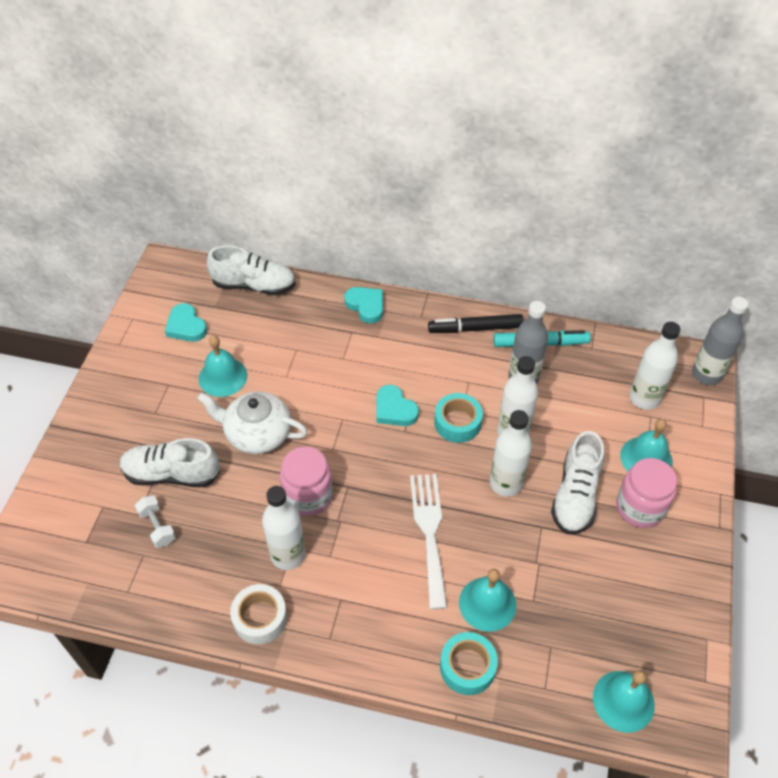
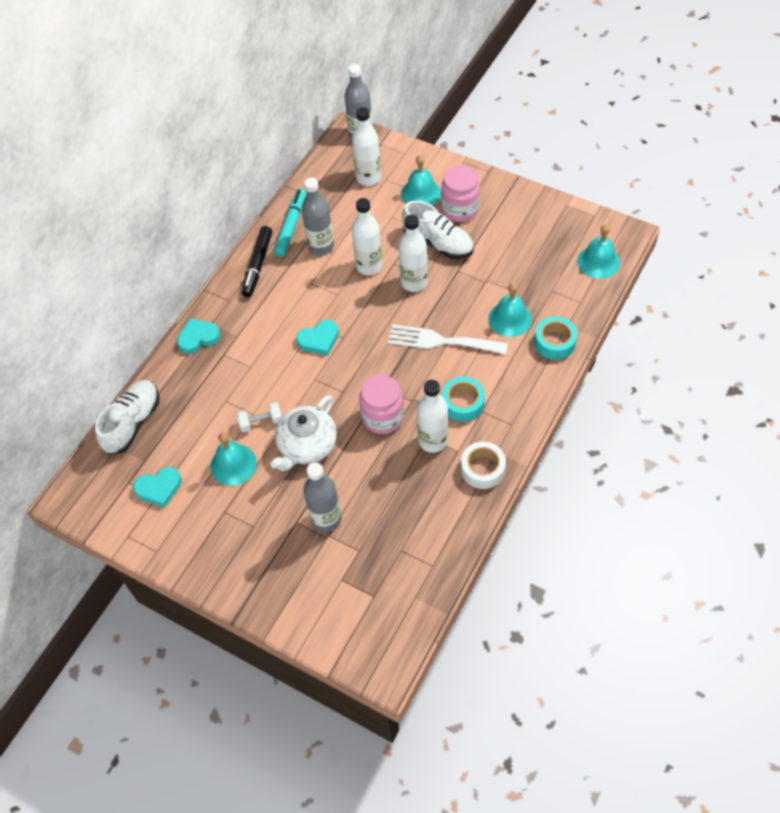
camera: 70 degrees left, 5 degrees up
(157, 527) = (377, 536): white dumbbell -> white dumbbell (261, 422)
(172, 474) = (326, 519): white shoe -> grey bottle
(457, 422) = (348, 300): turquoise tape -> turquoise tape (463, 403)

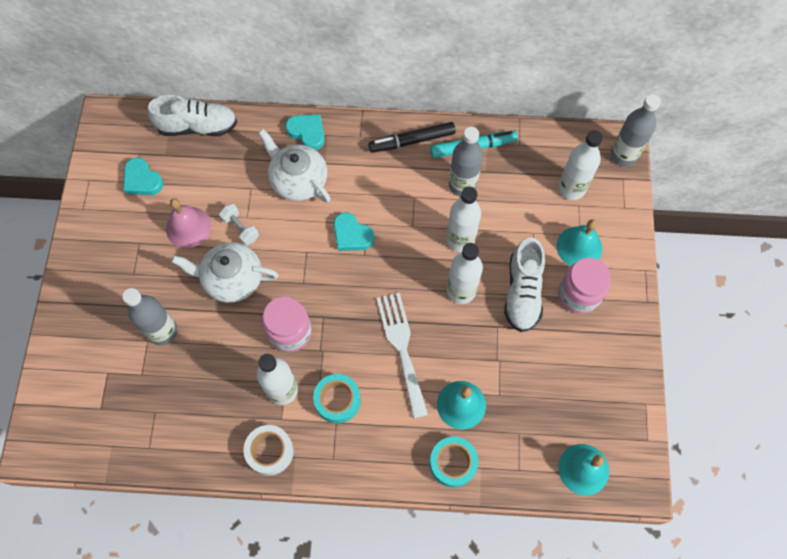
camera: 60 degrees right, 10 degrees up
(233, 464) = (188, 227): turquoise bell -> pink bell
(241, 361) = (298, 180): none -> white teapot

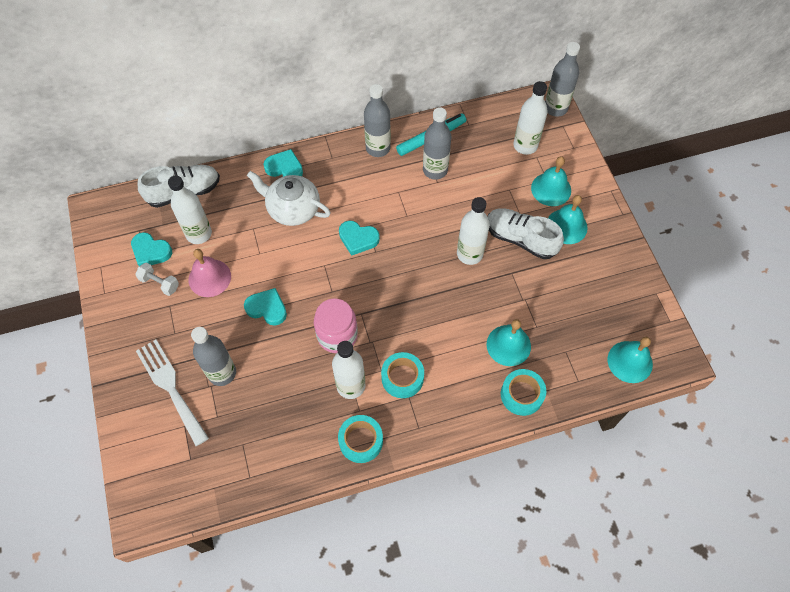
camera: 20 degrees left, 5 degrees down
(232, 279) = (267, 308): white teapot -> turquoise heart
(240, 228) = (258, 264): white dumbbell -> white dumbbell (160, 283)
(270, 451) = (361, 441): white tape -> turquoise tape
(402, 348) = (439, 316): white fork -> white fork (170, 387)
(412, 141) = (378, 148): black marker -> grey bottle
(460, 240) = (451, 214): white bottle -> white bottle (199, 234)
(522, 292) = (521, 239): white shoe -> white shoe turned 135 degrees clockwise
(578, 294) = (566, 226): pink jar -> turquoise bell

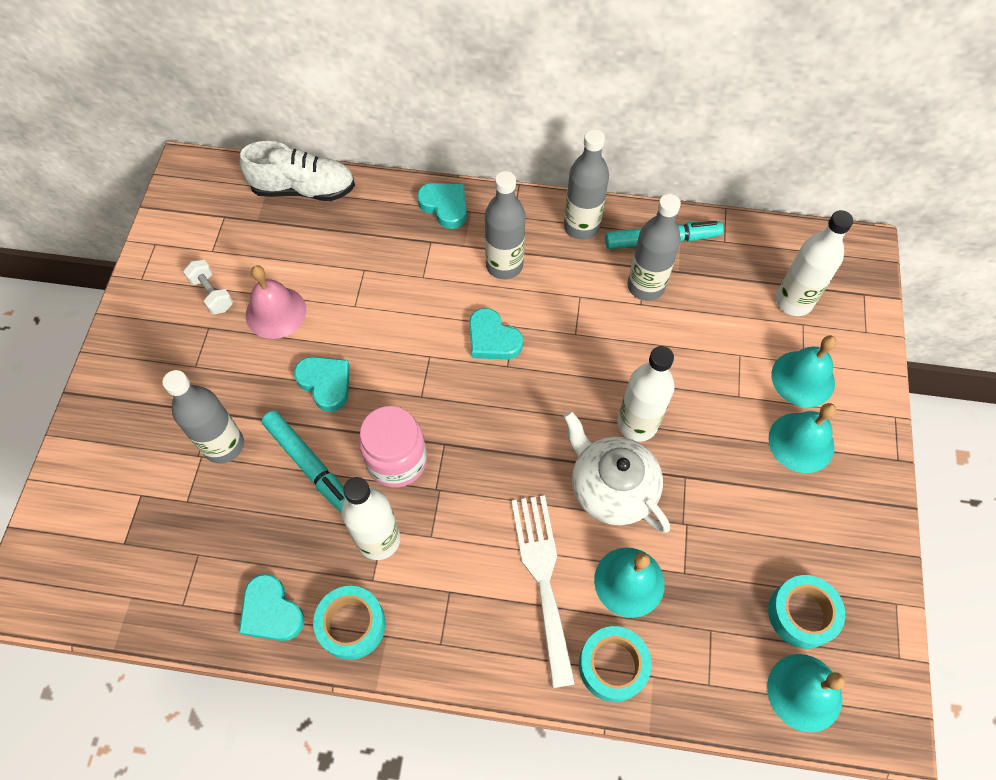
camera: 25 degrees right, 0 degrees up
(151, 251) = (223, 249): turquoise heart -> turquoise heart (271, 611)
(170, 387) = (152, 435): white fork -> white fork (543, 578)
(199, 234) = (293, 250): white bottle -> none
(284, 361) = (310, 465): none -> turquoise marker
(292, 209) = (427, 264): white teapot -> white teapot (611, 487)
(402, 378) = (454, 560): turquoise tape -> turquoise tape (801, 614)
(521, 239) = (722, 433): white shoe -> none
(555, 108) = (865, 265): grey bottle -> grey bottle (504, 265)

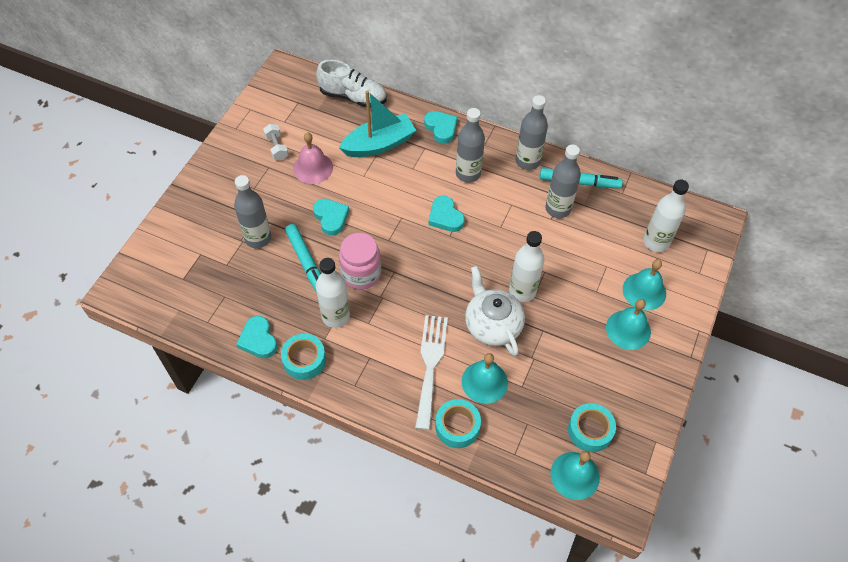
camera: 15 degrees right, 5 degrees down
(363, 252) = (379, 144): none -> turquoise boat

